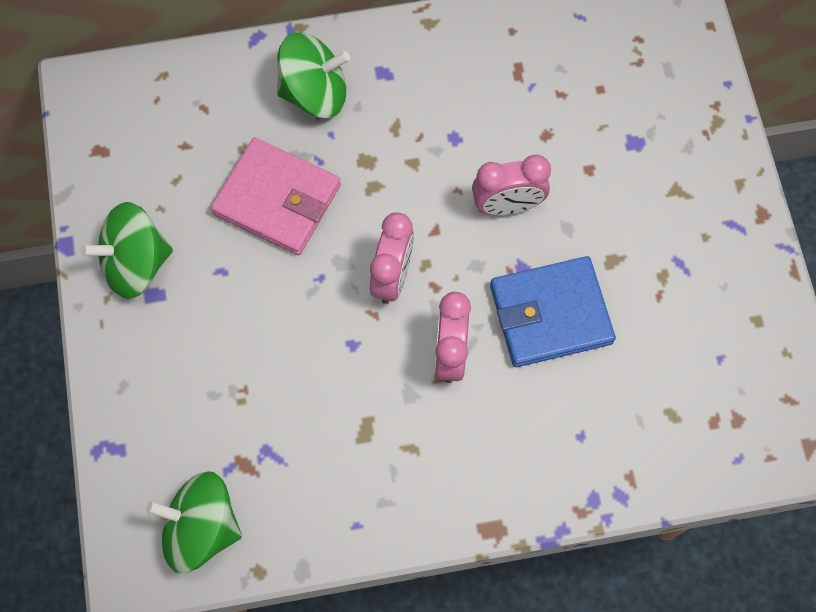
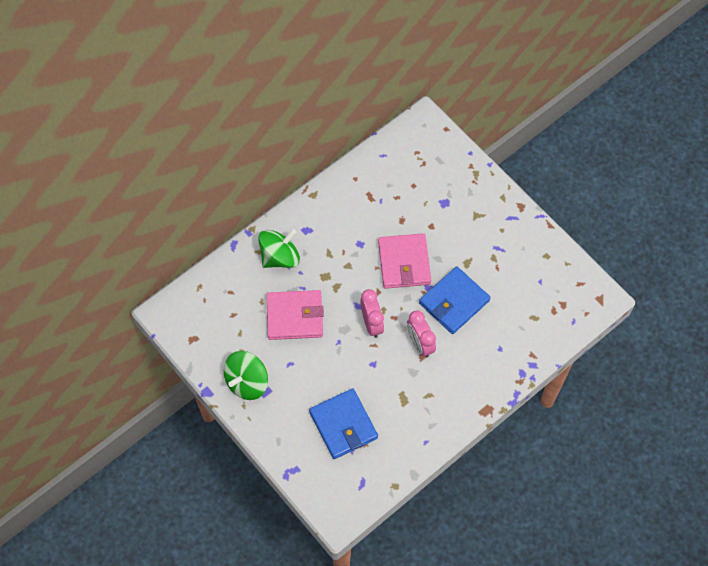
camera: 30 degrees left, 5 degrees down
(201, 528) = (357, 482): green spinning top -> none
(241, 419) = (343, 425): none -> blue wallet
(507, 206) = (404, 263): pink clock -> pink wallet

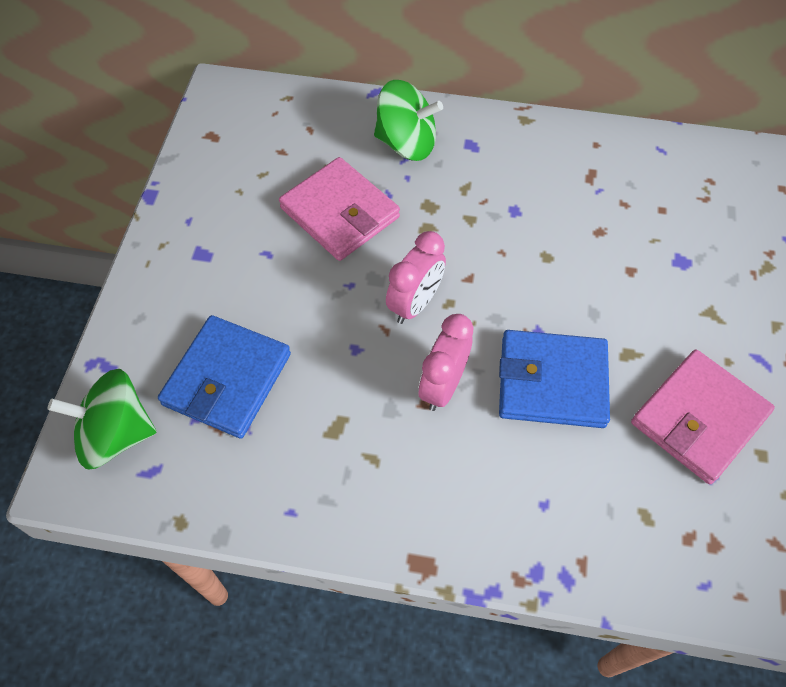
camera: 50 degrees right, 5 degrees down
(247, 382) = (199, 226): green spinning top -> green spinning top (116, 434)
(404, 263) = (543, 278): pink wallet -> pink wallet (699, 419)

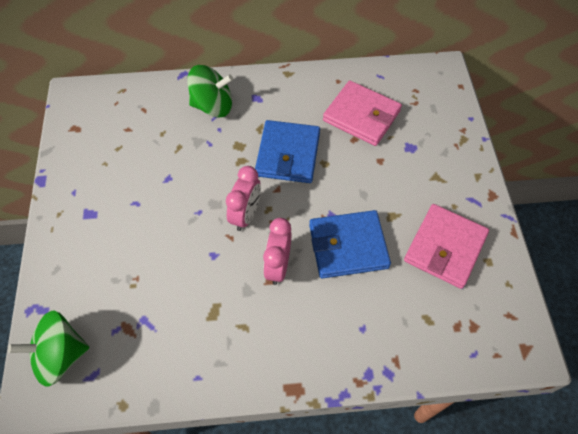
camera: 15 degrees left, 0 degrees up
(227, 379) = (130, 297): blue wallet -> blue wallet (288, 154)
(340, 213) = (179, 163): pink wallet -> pink wallet (361, 116)

